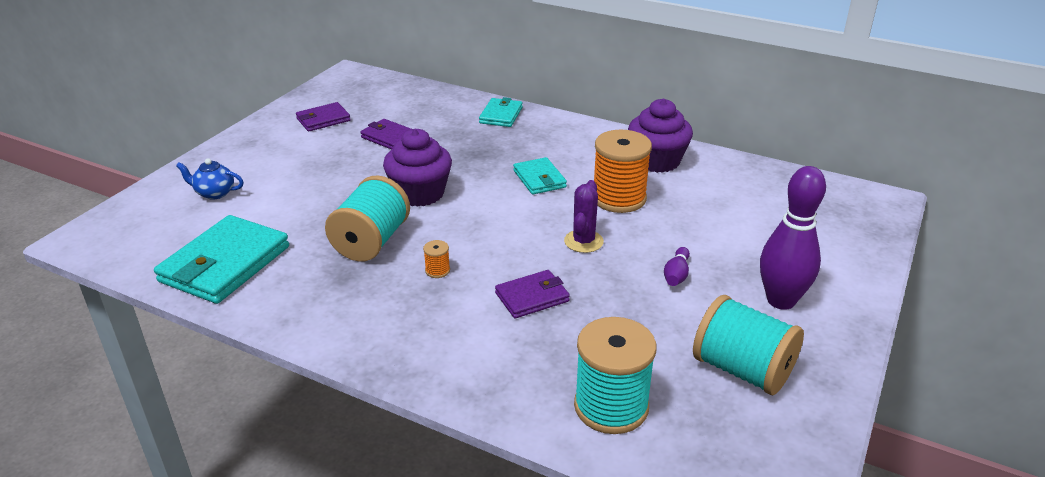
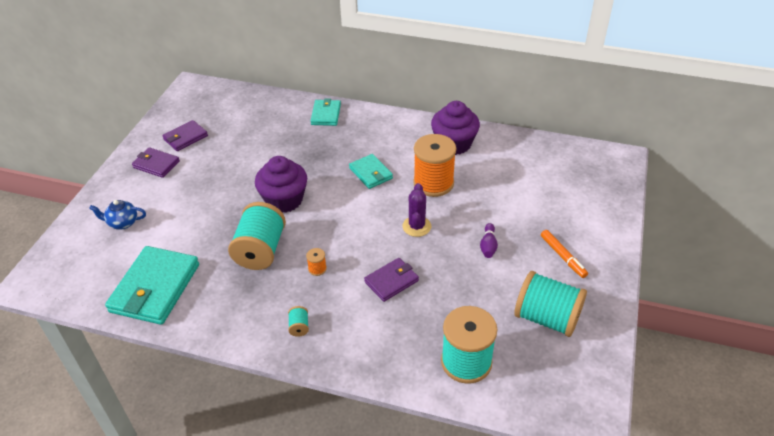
camera: 10 degrees left, 10 degrees up
(389, 137) = (244, 148): purple wallet -> purple wallet (156, 164)
(391, 331) = (299, 327): none -> turquoise spool
(781, 300) = (563, 257): purple bowling pin -> orange marker

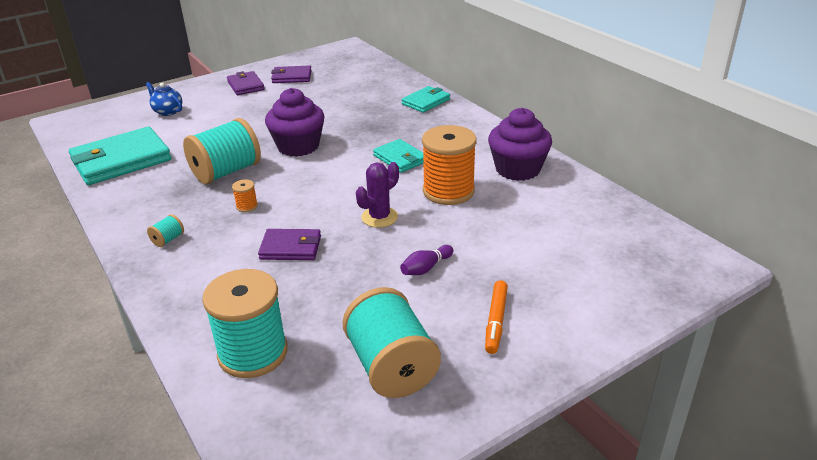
camera: 40 degrees right, 10 degrees down
(371, 173) = (400, 158): turquoise wallet -> turquoise wallet turned 45 degrees counterclockwise

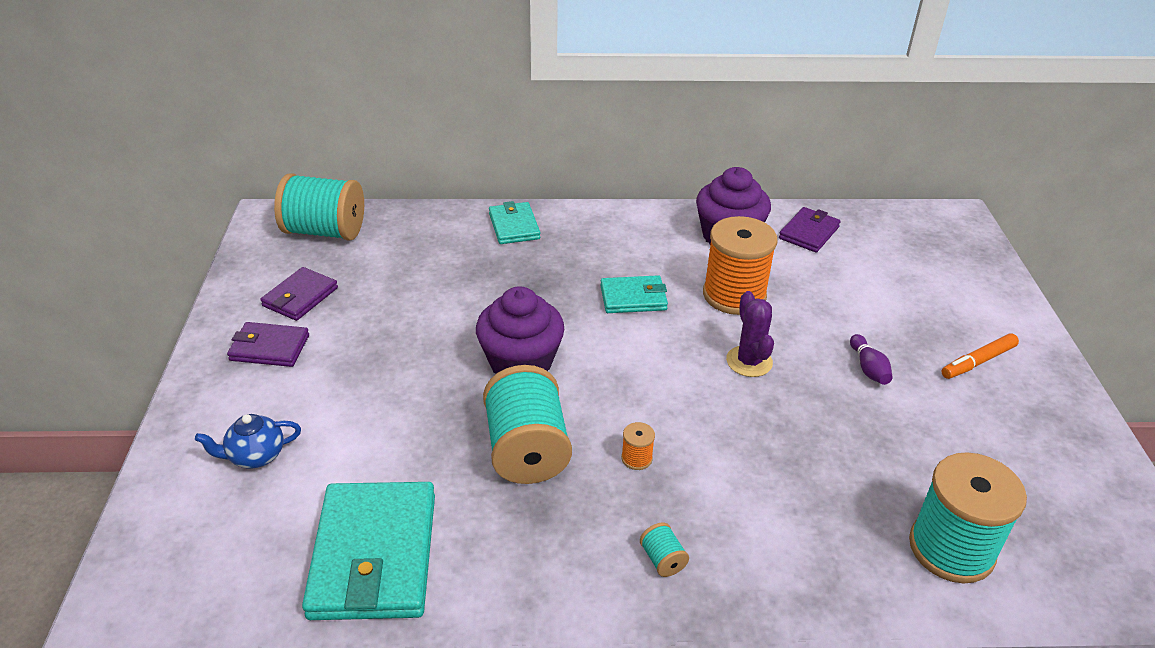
camera: 60 degrees left, 5 degrees up
(291, 248) = (763, 451): purple wallet -> purple wallet (809, 233)
(391, 367) = (1016, 453): turquoise spool -> turquoise spool (325, 231)
(496, 321) = (978, 362): orange marker -> orange marker turned 105 degrees clockwise

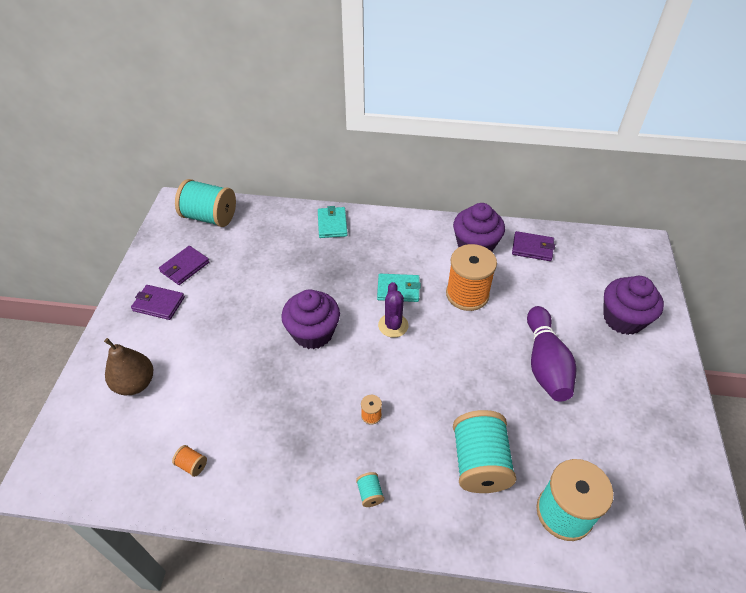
camera: 10 degrees right, 10 degrees up
(255, 456) = (135, 383): blue teapot -> brown pear
(374, 555) = (192, 465): turquoise wallet -> orange spool
(527, 450) = (302, 400): turquoise spool -> turquoise spool (479, 463)
(749, 361) = (464, 349): purple cactus -> purple cactus (393, 325)
(809, 233) = (532, 248): purple wallet -> purple wallet turned 60 degrees clockwise
(868, 368) = (545, 363): purple bowling pin -> purple bowling pin, size x2.23
(958, 305) = (623, 319): none -> purple cupcake
(978, 362) = (624, 367): orange marker -> none

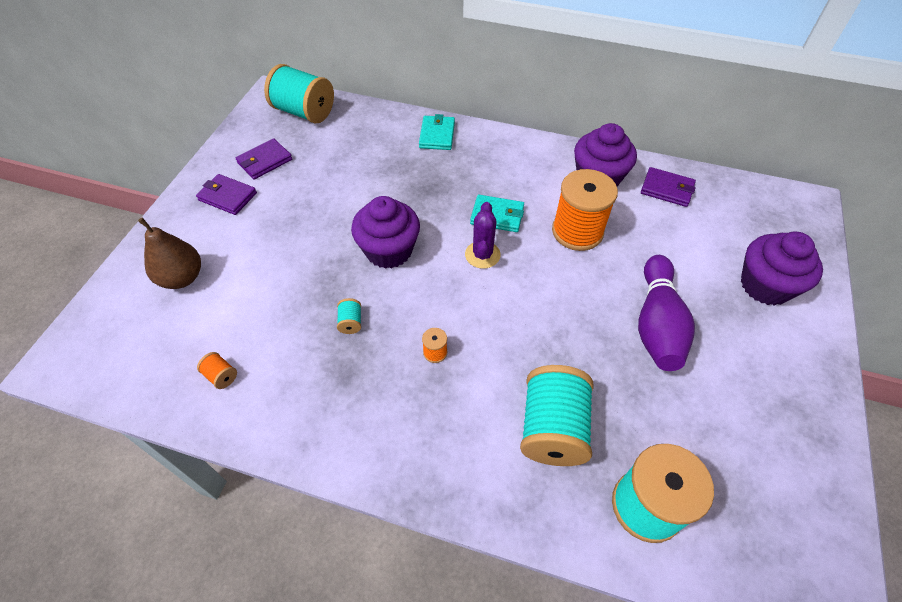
camera: 10 degrees right, 5 degrees up
(370, 493) = (414, 442): turquoise spool -> turquoise spool (350, 322)

